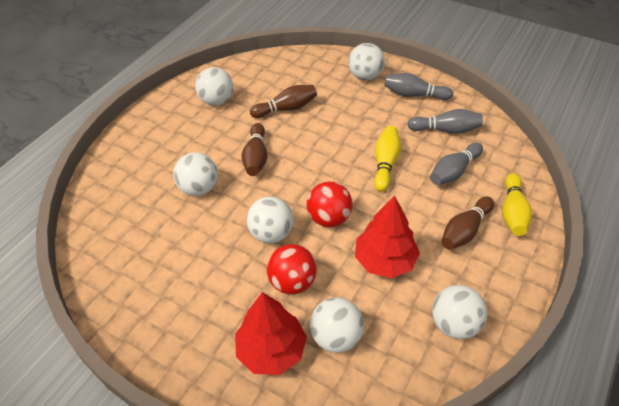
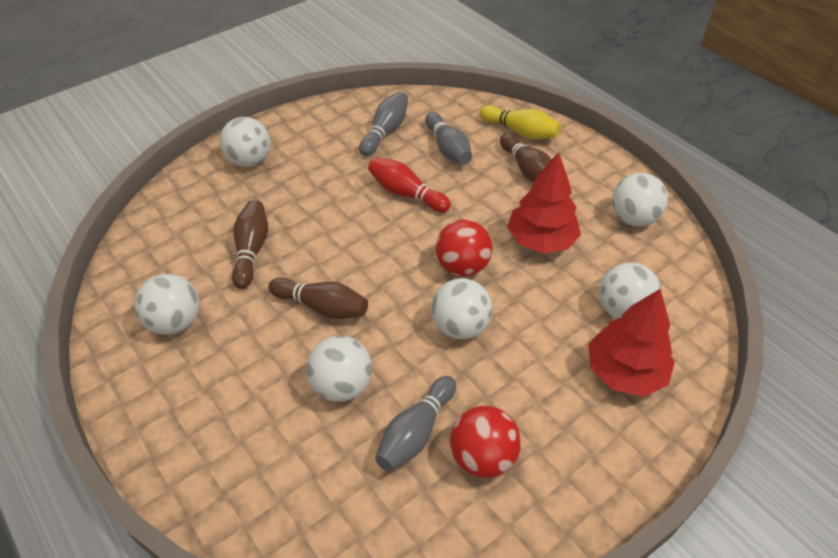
camera: 70 degrees left, 0 degrees up
(292, 282) = (540, 327): red ball -> red ball (482, 457)
(385, 163) = (406, 193): yellow bowling pin -> red bowling pin
(414, 95) = (314, 134): grey bowling pin -> grey bowling pin (416, 432)

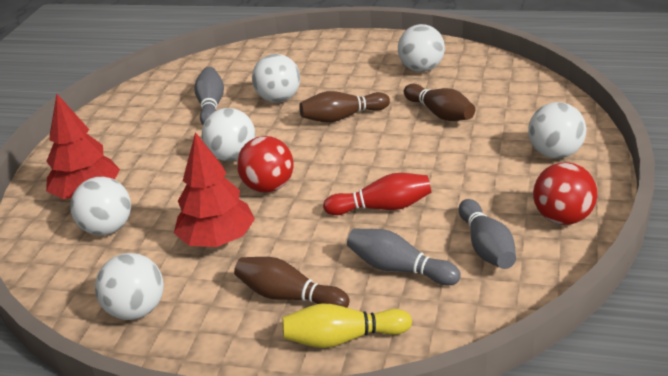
camera: 145 degrees right, 15 degrees down
(482, 457) = (161, 117): red ball -> red ball (563, 218)

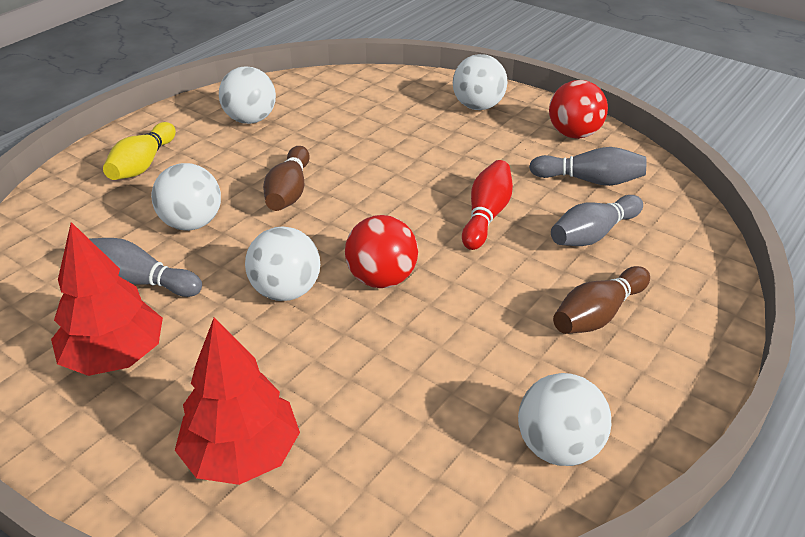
camera: 70 degrees left, 5 degrees up
(107, 229) = (354, 446): white ball -> none
(217, 240) = (459, 344): red tree -> red tree (115, 356)
(342, 338) = (681, 296): yellow bowling pin -> yellow bowling pin (143, 164)
(440, 113) = (350, 136): brown bowling pin -> none

